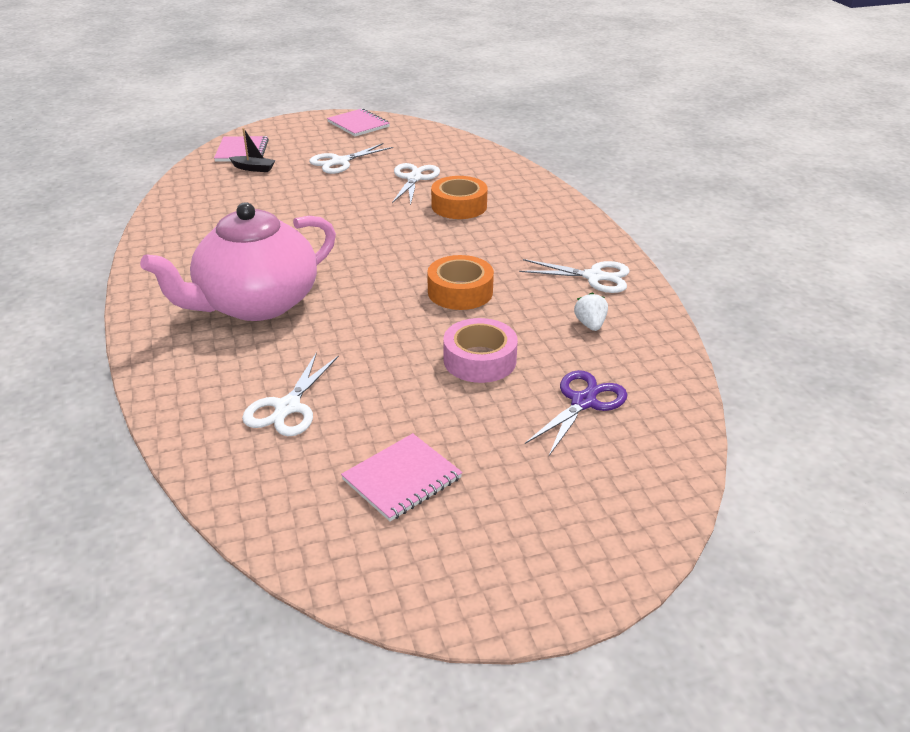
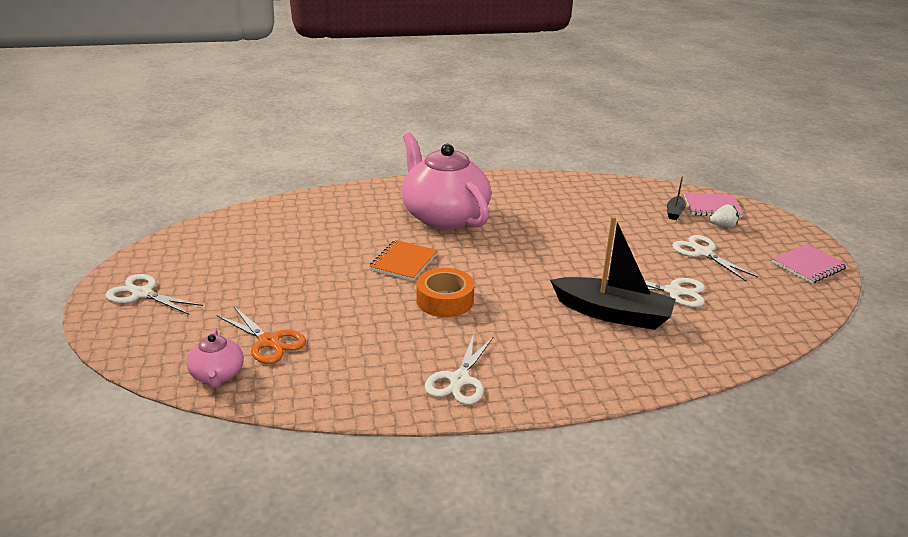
camera: 95 degrees right, 5 degrees down
(287, 407) = (318, 227): white scissors -> white scissors (142, 294)
(380, 324) = (403, 262): none -> orange notebook
(402, 479) = (230, 262): pink notebook -> none
(459, 206) = (612, 313): orange tape -> black boat
(479, 360) = (342, 300): pink tape -> none
(583, 402) = (269, 342): purple scissors -> orange scissors
(590, 325) = (375, 363): white strawberry -> white strawberry (723, 226)
(662, 429) = (217, 375): none -> pink teapot

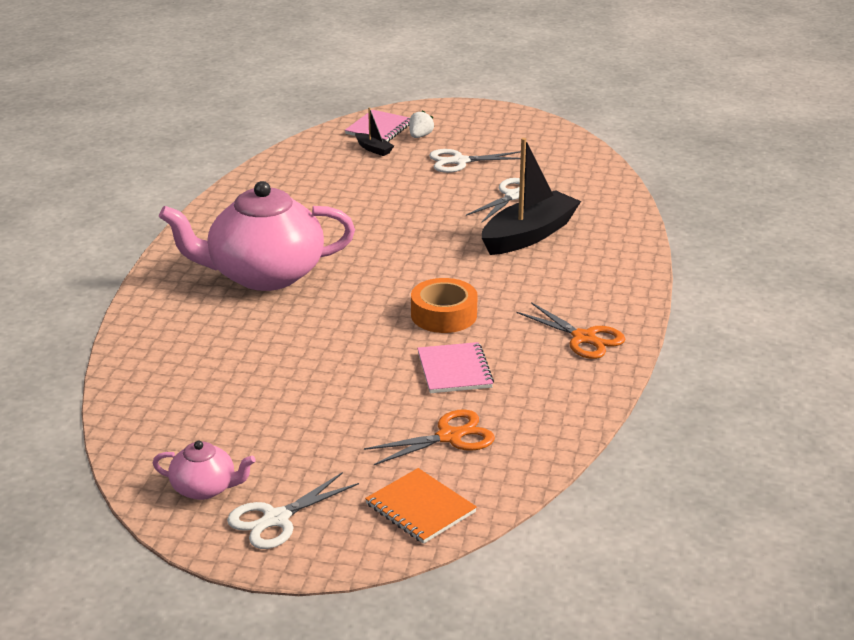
camera: 65 degrees left, 0 degrees up
(217, 375) = (492, 479): pink teapot -> pink teapot (205, 488)
(403, 262) = (347, 322): orange notebook -> orange notebook (420, 508)
(459, 380) = (583, 338): white scissors -> orange scissors
(808, 265) = (517, 125): pink notebook -> pink notebook (454, 370)

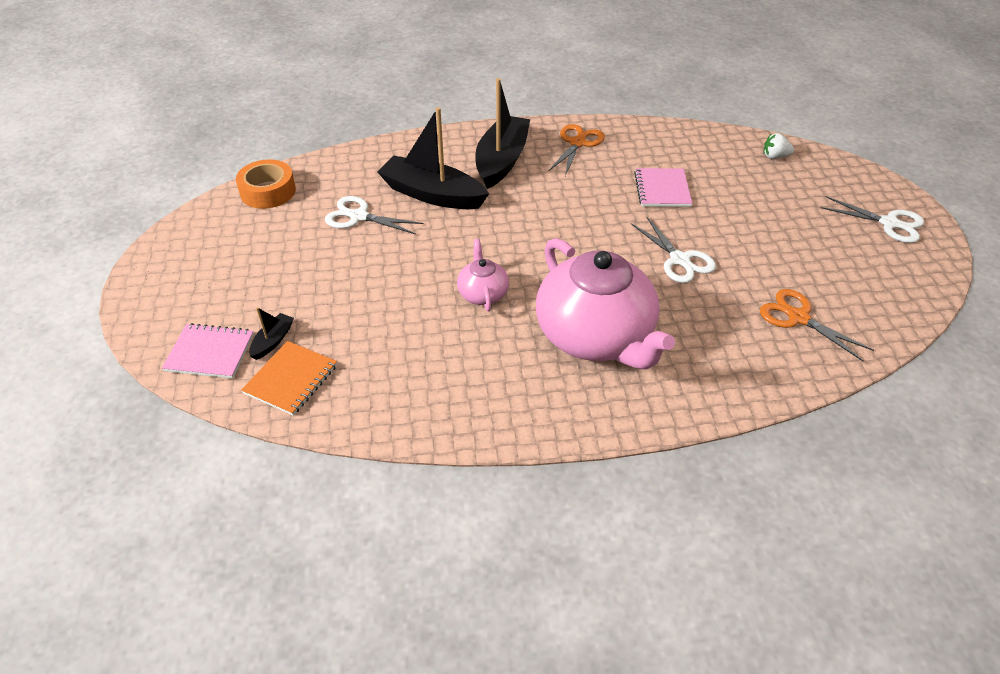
camera: 110 degrees left, 15 degrees up
(205, 488) = (897, 265): pink teapot -> pink teapot (482, 293)
(420, 136) = (227, 312): white strawberry -> white strawberry (775, 156)
(420, 508) = (818, 170): orange notebook -> orange notebook (291, 379)
(444, 315) = (591, 211): orange tape -> orange tape (268, 191)
(449, 437) = (739, 175): orange scissors -> orange scissors (798, 318)
(454, 370) = (662, 189): pink notebook -> pink notebook turned 60 degrees counterclockwise
(460, 161) = (289, 267): white scissors -> white scissors (679, 259)
(571, 283) = (501, 161): none -> black boat

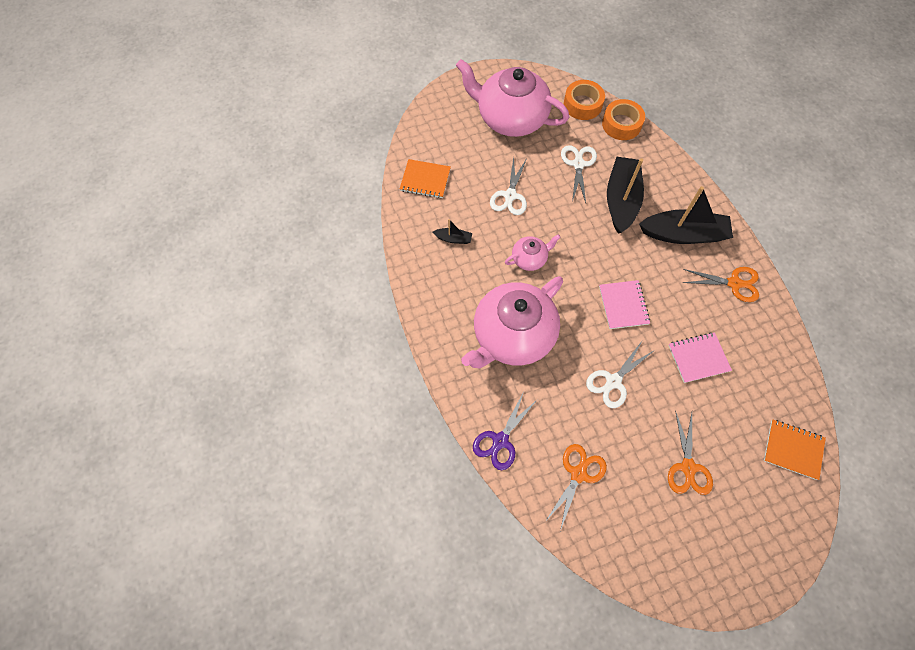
camera: 75 degrees right, 20 degrees up
(210, 353) = (433, 134): pink notebook -> pink notebook (623, 305)
(242, 261) = (510, 118): none -> pink teapot
(272, 341) = (451, 160): black boat -> black boat (453, 239)
(321, 168) = (621, 124): none -> orange tape
(749, 382) = (500, 440): none -> purple scissors
(775, 156) = (793, 449): white strawberry -> orange notebook
(791, 229) = (688, 467): none -> orange scissors
(889, 223) = (732, 555): white scissors -> white scissors (510, 195)

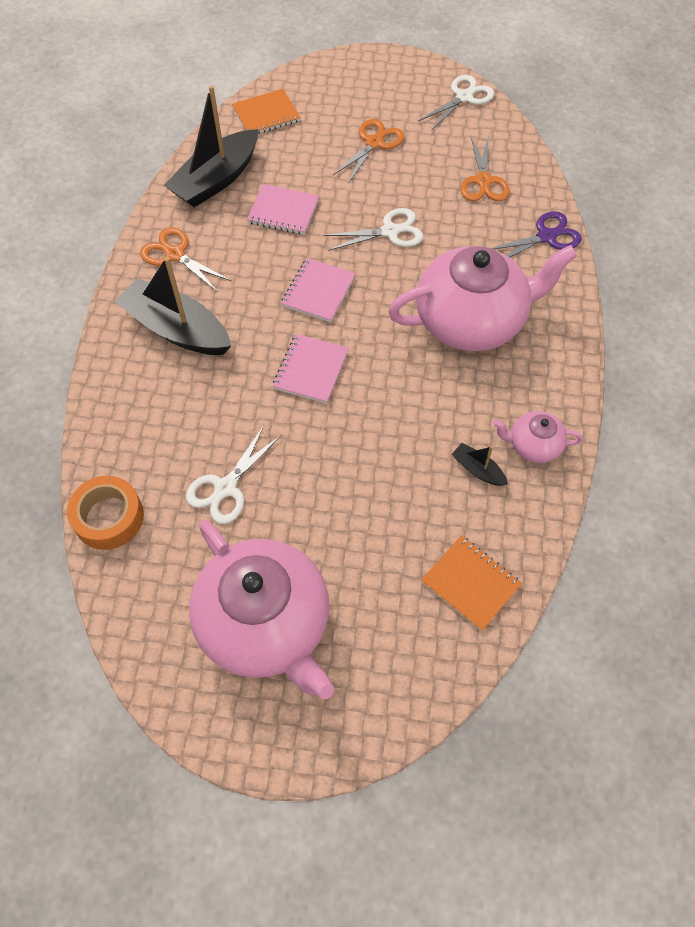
camera: 150 degrees left, 5 degrees down
(510, 195) = (358, 491): white scissors -> white scissors (464, 97)
(529, 258) = (391, 394): pink teapot -> pink teapot (533, 445)
(578, 474) = (483, 181): orange scissors -> orange scissors turned 60 degrees counterclockwise
(582, 104) = (134, 585): orange tape -> none
(586, 249) = (311, 370): none -> pink notebook
(621, 200) = (213, 407): black boat -> black boat (216, 180)
(793, 449) = (266, 114): orange notebook -> orange notebook turned 75 degrees counterclockwise

